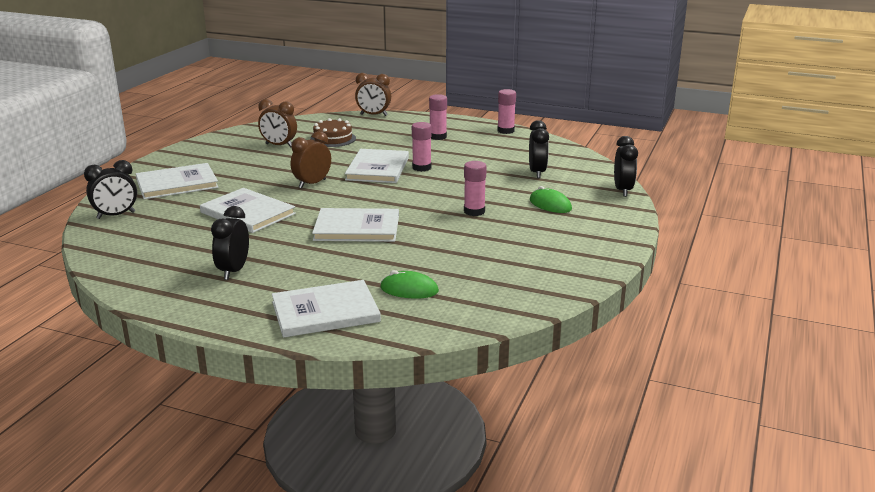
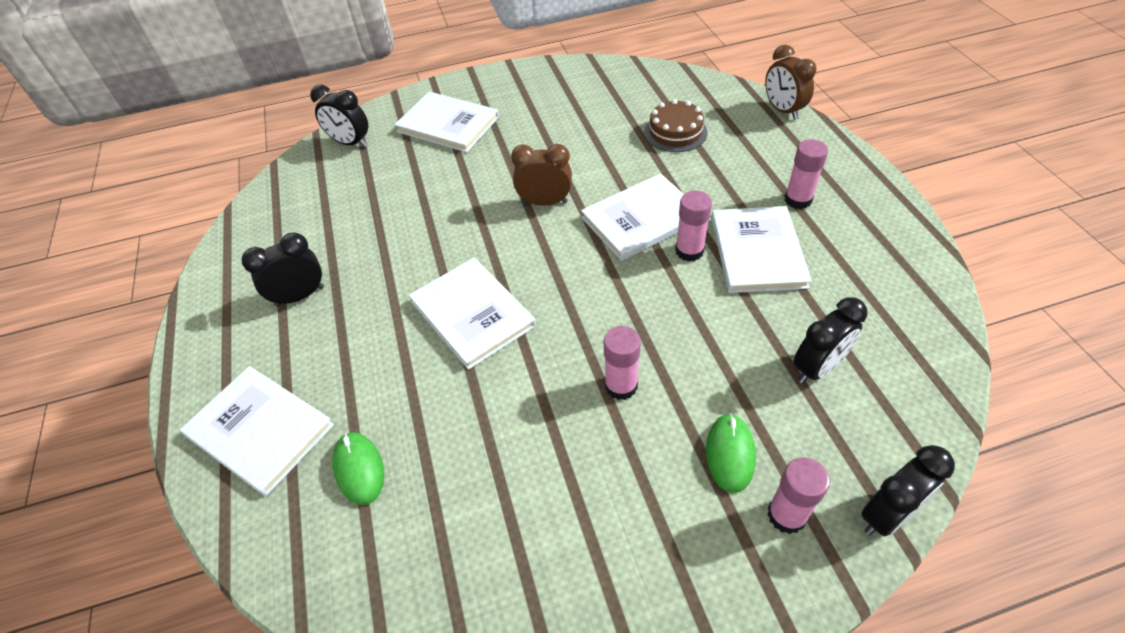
camera: 55 degrees right, 25 degrees up
(247, 213) = (430, 212): white book -> white book (757, 251)
(279, 145) = (609, 113): brown clock -> none
(505, 131) = (909, 243): pink glue stick -> pink glue stick (786, 515)

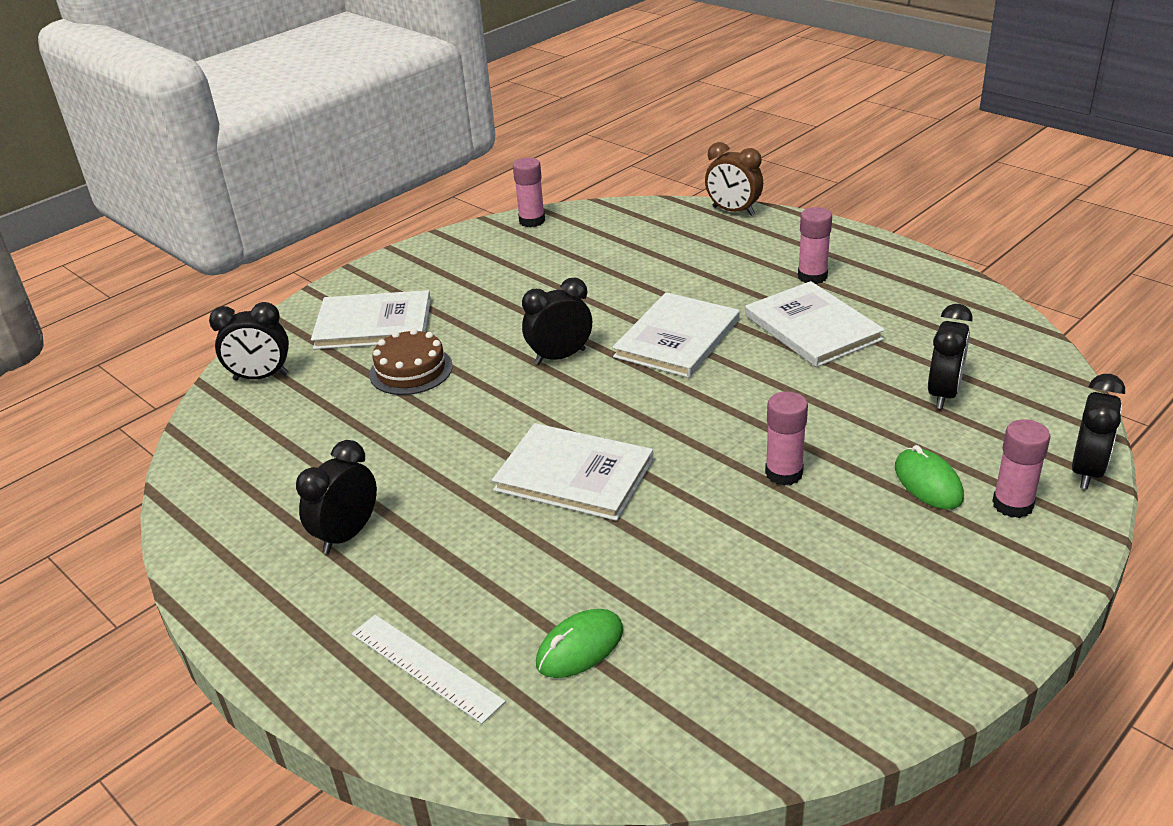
camera: 30 degrees left, 15 degrees down
(259, 431) = (425, 667): white book -> white ruler
(359, 469) = (580, 647): green mouse -> green mouse turned 75 degrees counterclockwise
(545, 202) = (560, 357): brown clock -> black clock
(675, 132) = (643, 258): brown cake -> brown cake (411, 370)
(689, 251) = (748, 348): pink glue stick -> pink glue stick (532, 221)

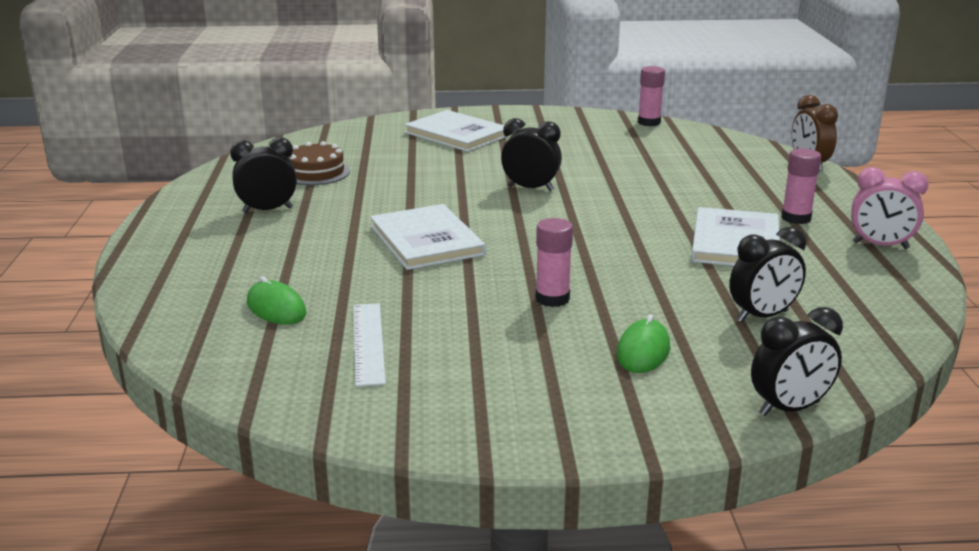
camera: 40 degrees right, 10 degrees down
(261, 377) = (357, 134): black clock -> none
(411, 370) = (435, 160): brown cake -> brown cake (315, 172)
(425, 667) = (195, 275): white ruler -> white ruler (368, 343)
(580, 647) = (276, 308): green mouse -> green mouse turned 45 degrees clockwise
(677, 338) = (624, 209): white book -> none
(905, 274) = (880, 245): none -> pink clock
(1012, 505) = (683, 393): pink glue stick -> none

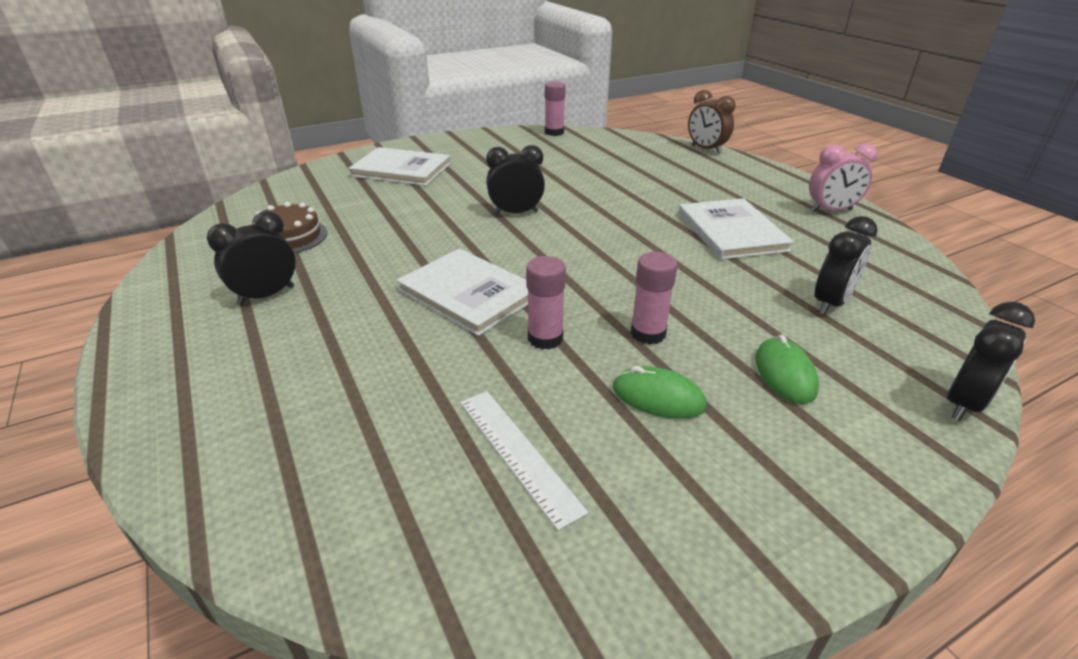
camera: 25 degrees left, 10 degrees up
(276, 308) = (371, 434): green mouse -> green mouse (658, 397)
(796, 218) = (748, 198): pink glue stick -> pink glue stick (545, 338)

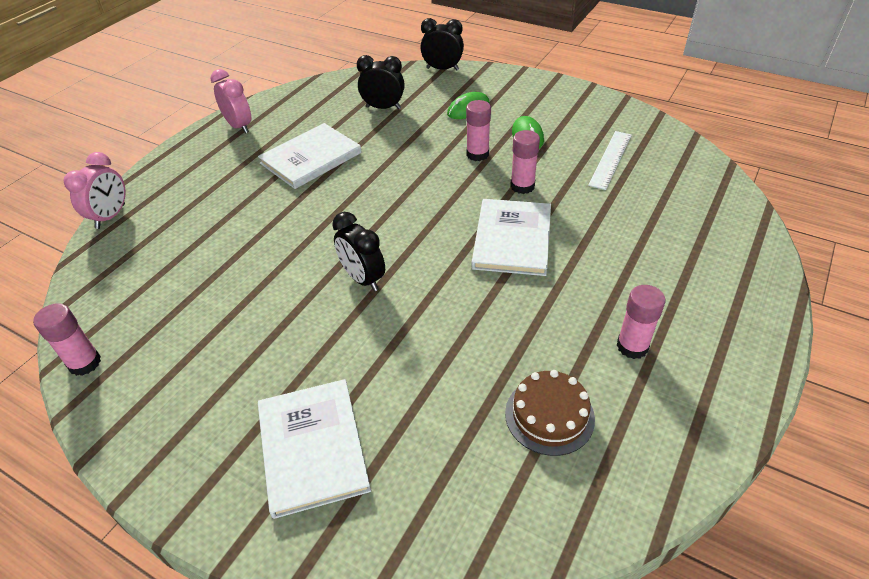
camera: 120 degrees left, 10 degrees up
(266, 295) = (632, 346): black clock -> pink glue stick
(706, 149) = (111, 216): brown clock -> pink clock

